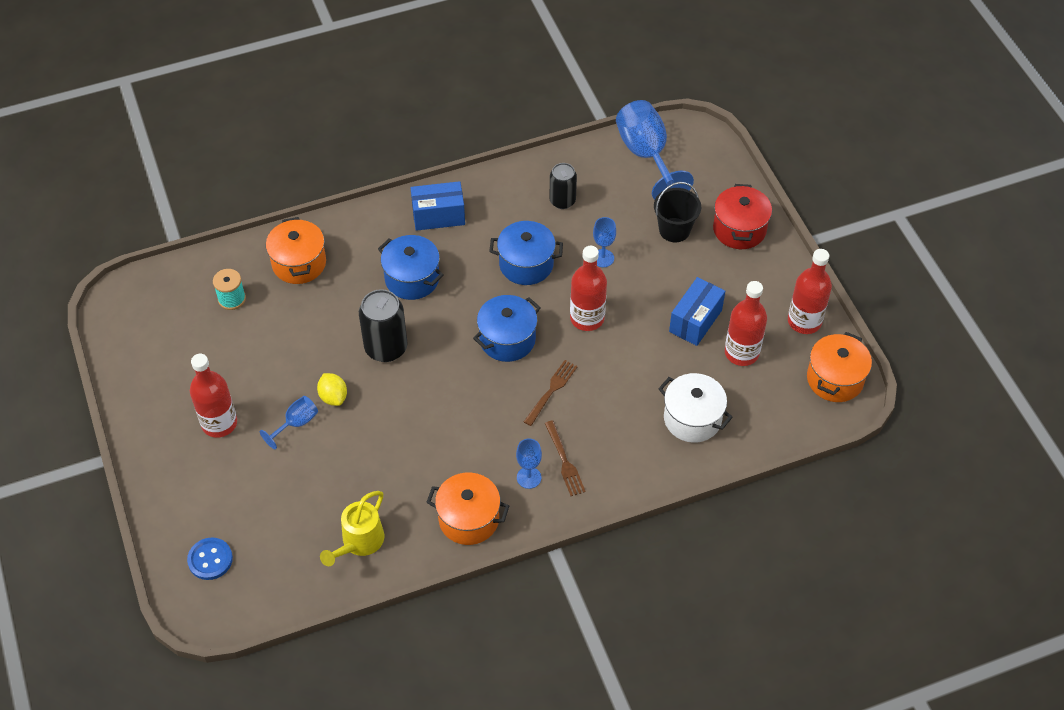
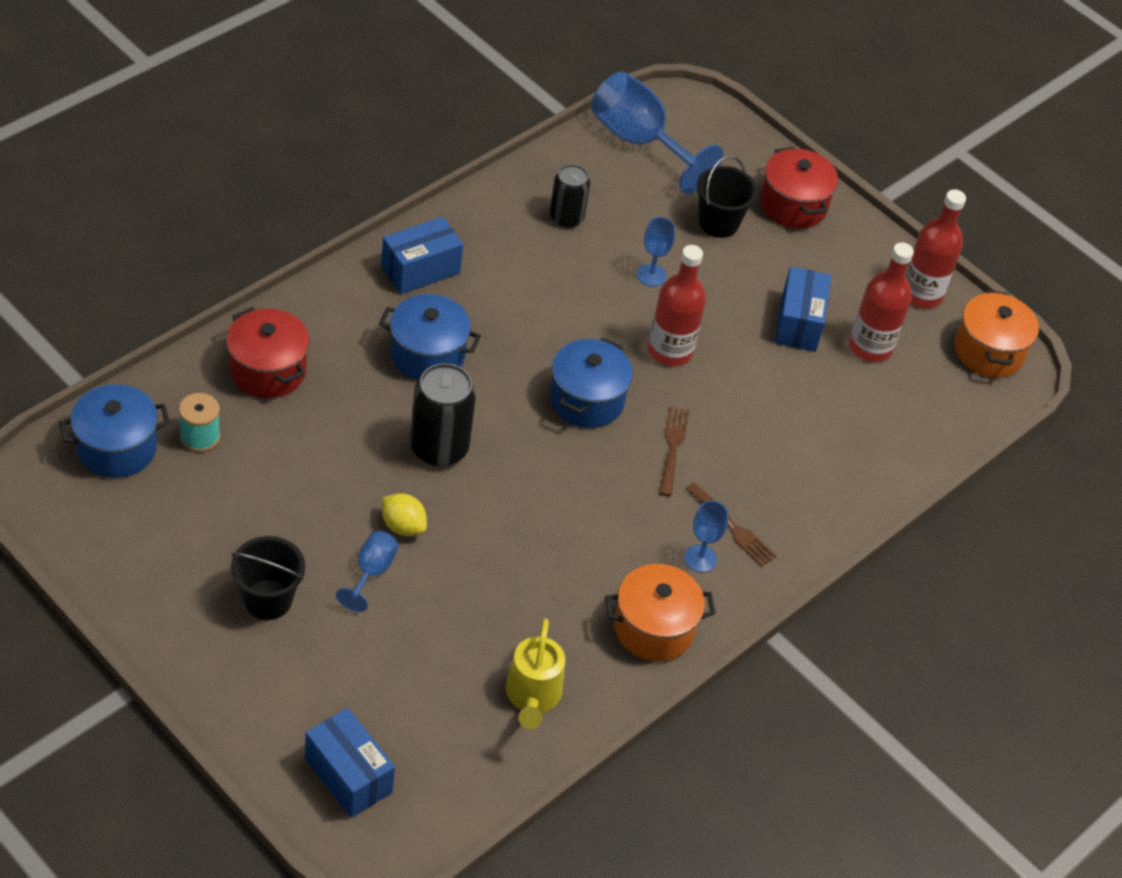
camera: 30 degrees left, 5 degrees down
(210, 559) = (348, 775): blue button -> blue box
(219, 423) = (268, 599): red bottle -> black bucket
(299, 263) = (268, 370): orange pot -> red pot
(526, 264) = (562, 304): blue pot -> blue pot (116, 448)
(692, 418) = (854, 437): white pot -> none

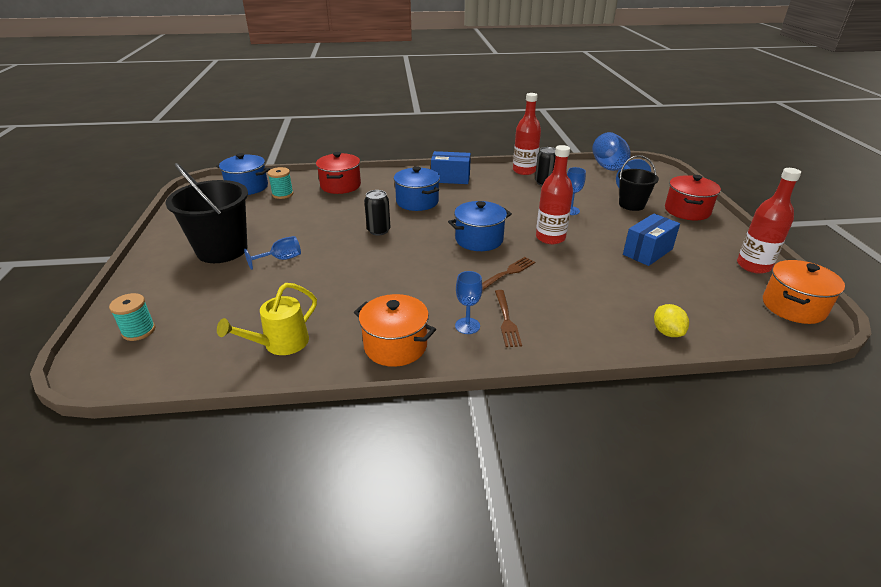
camera: 45 degrees right, 15 degrees down
(268, 599) = (222, 250): black bucket -> black bucket, size x1.68
(348, 775) = (139, 331): blue box -> turquoise spool
(403, 526) = (321, 249): yellow lemon -> yellow lemon (667, 332)
(439, 448) = (378, 230): black can -> black can, size x0.65
(870, 347) = (692, 276): red bottle -> red bottle (524, 171)

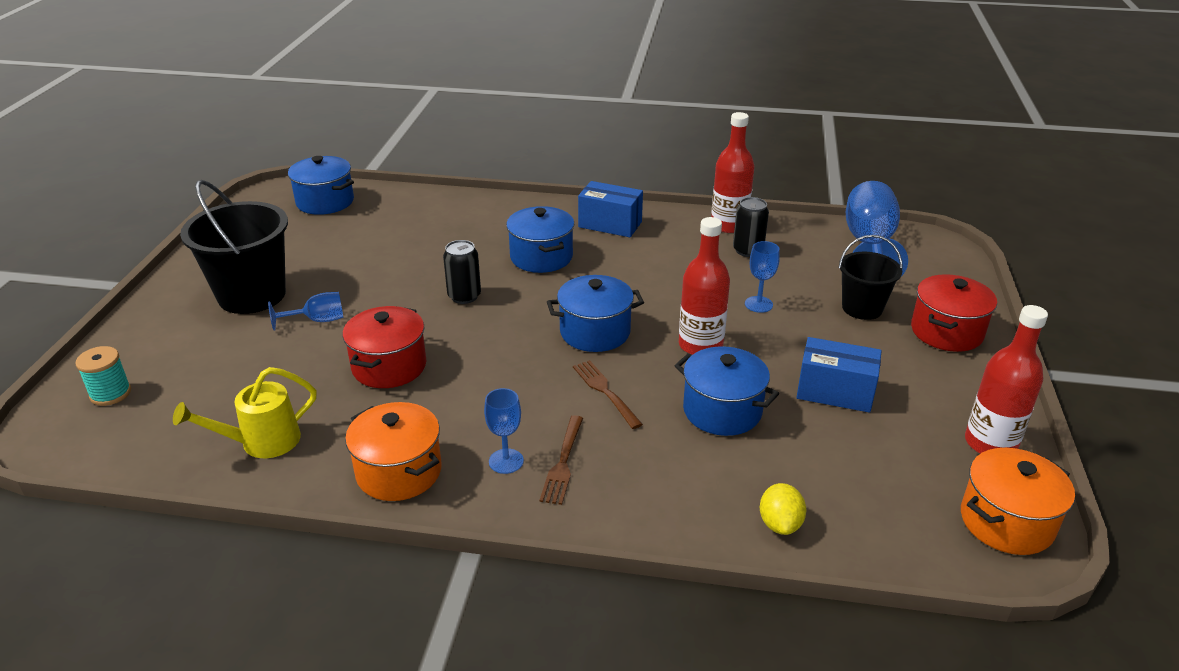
camera: 15 degrees right, 0 degrees up
(282, 194) = (365, 219): turquoise spool -> none
(340, 186) = (449, 216): red pot -> red pot (389, 366)
(507, 273) = (605, 392): brown fork -> brown fork turned 90 degrees counterclockwise
(588, 272) = (722, 411): none -> blue pot
(647, 252) = (835, 392): blue box -> blue box turned 45 degrees clockwise

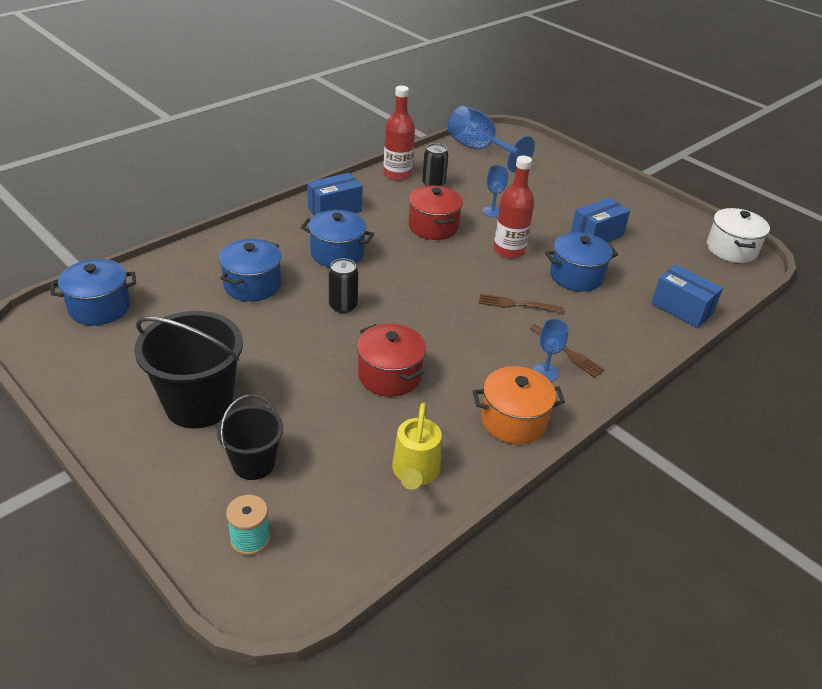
camera: 55 degrees left, 5 degrees up
(317, 320) = (285, 384): blue goblet -> none
(595, 332) = (451, 277): blue pot -> blue pot (252, 285)
(780, 524) = (681, 309): yellow lemon -> blue box
(862, 308) = (534, 186): black bucket -> black bucket (254, 463)
(946, 332) = (582, 178): red pot -> red pot (433, 227)
(990, 443) = (676, 220): red bottle -> none
(1006, 522) = (731, 249): orange pot -> white pot

